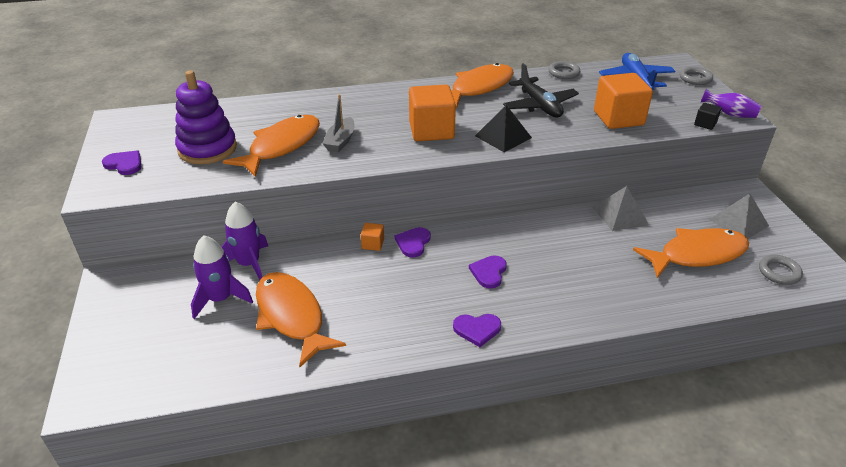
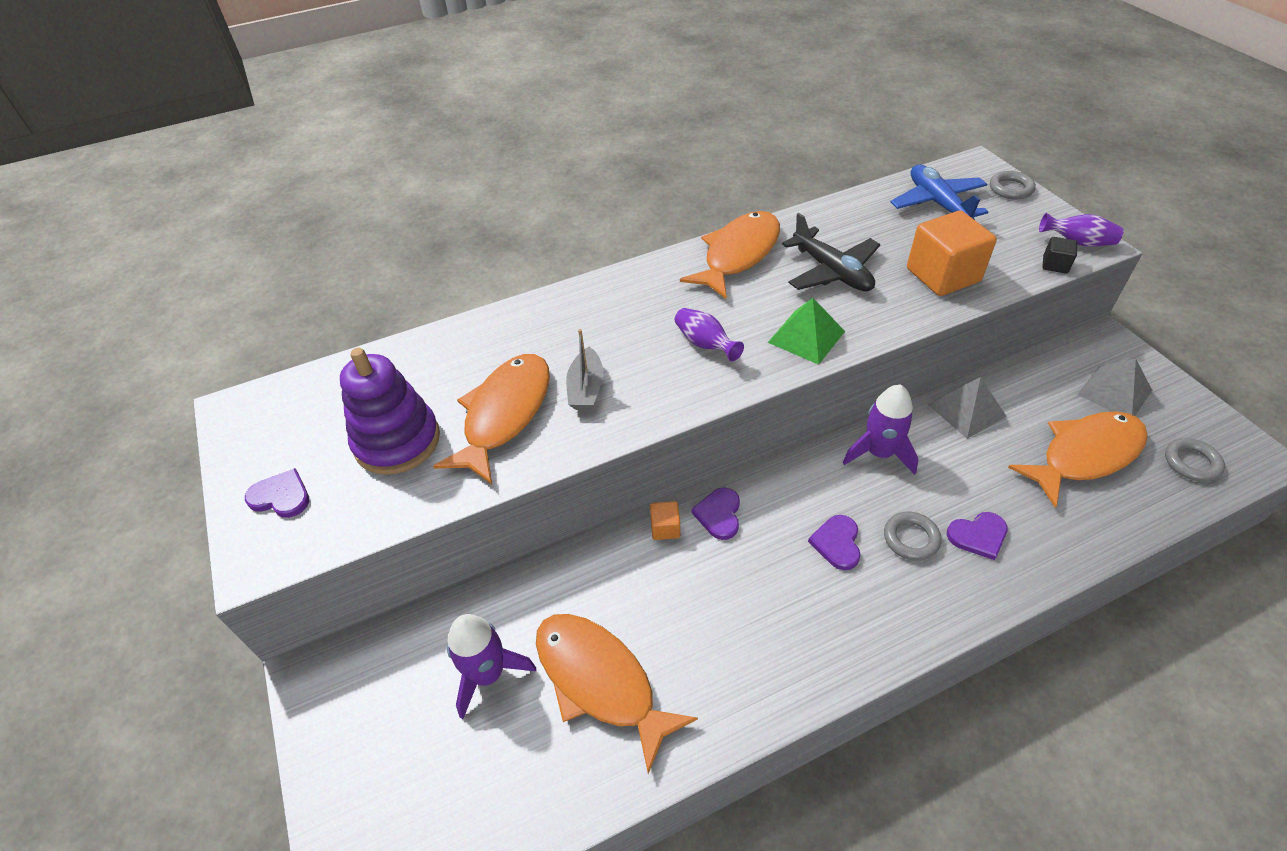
camera: 10 degrees left, 10 degrees up
(249, 264) = (505, 602): purple rocket -> purple rocket (879, 453)
(431, 131) = (705, 344): orange cube -> purple vase
(477, 329) = (858, 644): purple heart -> purple heart (978, 536)
(503, 136) = (806, 336): black pyramid -> green pyramid
(563, 73) = (840, 208): grey ring -> grey ring (911, 538)

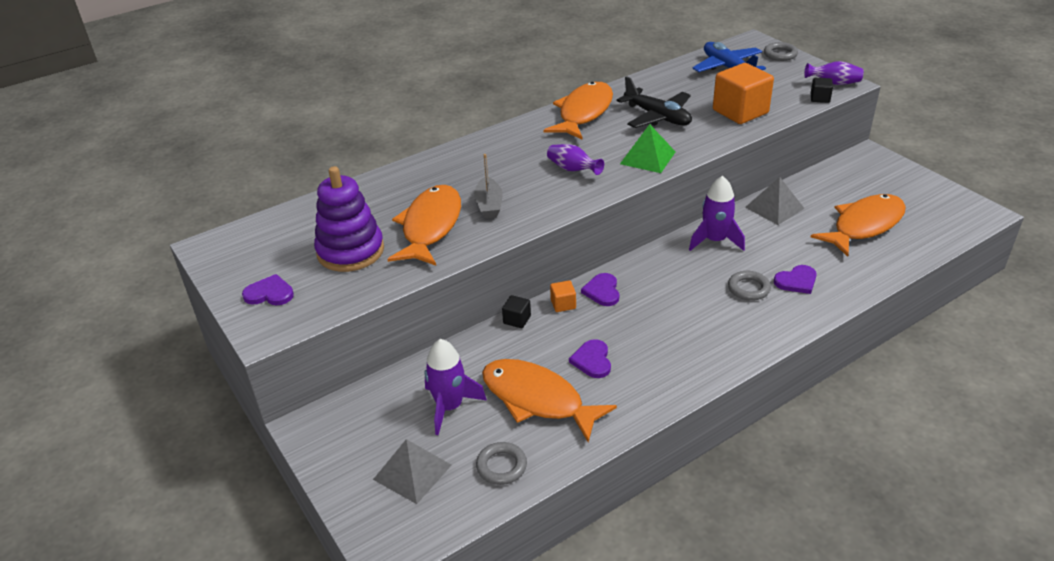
camera: 10 degrees left, 10 degrees down
(602, 544) = (517, 320): none -> black cube
(837, 543) = (695, 297): purple heart -> purple heart (592, 360)
(1114, 392) = (879, 185): grey pyramid -> grey pyramid (412, 472)
(1191, 463) = (939, 221): grey ring -> grey ring (501, 466)

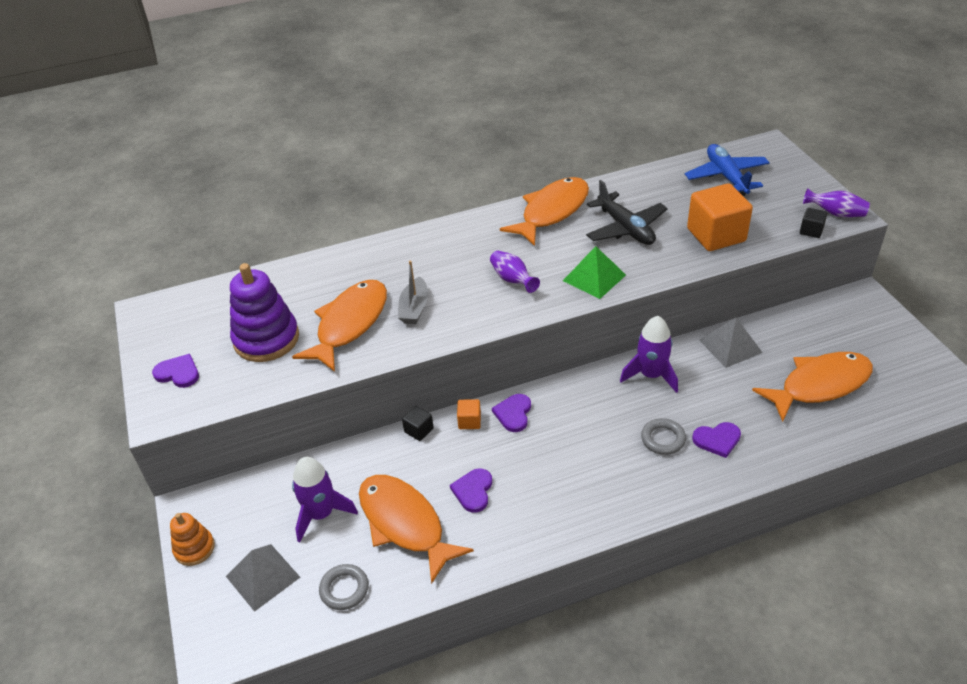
camera: 15 degrees right, 5 degrees up
(328, 461) = (194, 548): none -> orange stacking toy
(780, 54) = (792, 167): grey ring -> none

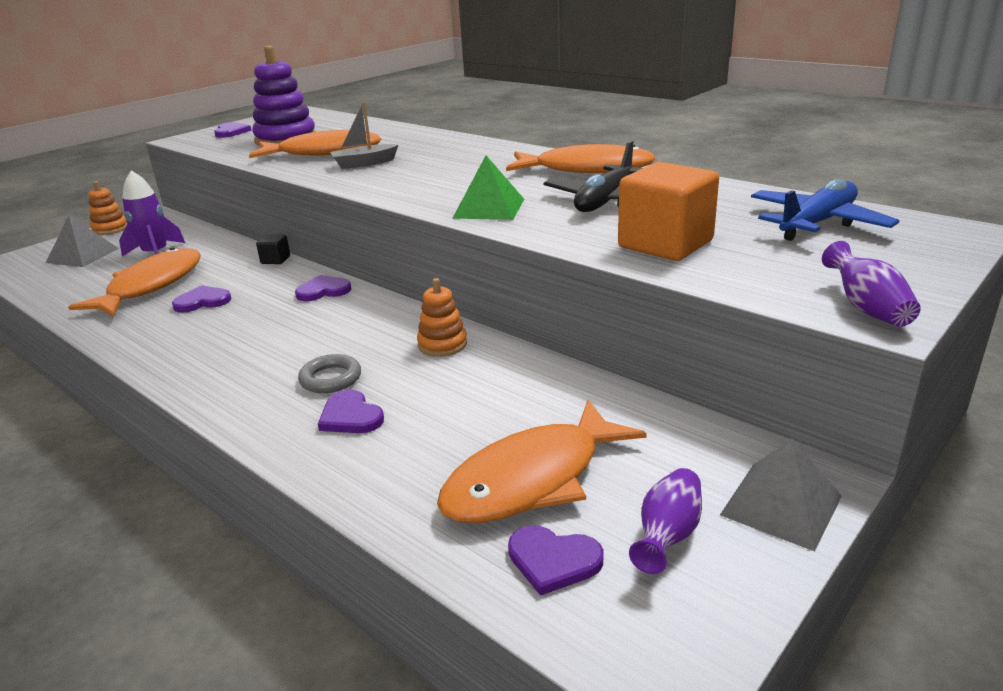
camera: 60 degrees right, 15 degrees down
(344, 589) = (69, 285): grey ring -> none
(469, 421) = (300, 275): orange cube -> none
(512, 280) = (445, 181): purple vase -> purple vase (667, 535)
(651, 375) = (442, 344): purple rocket -> orange stacking toy
(730, 346) = (550, 383): grey pyramid -> grey pyramid (781, 505)
(811, 231) = (782, 299): black cube -> none
(819, 385) = (532, 479): orange fish -> orange fish turned 105 degrees clockwise
(884, 400) = (553, 560): none -> purple heart

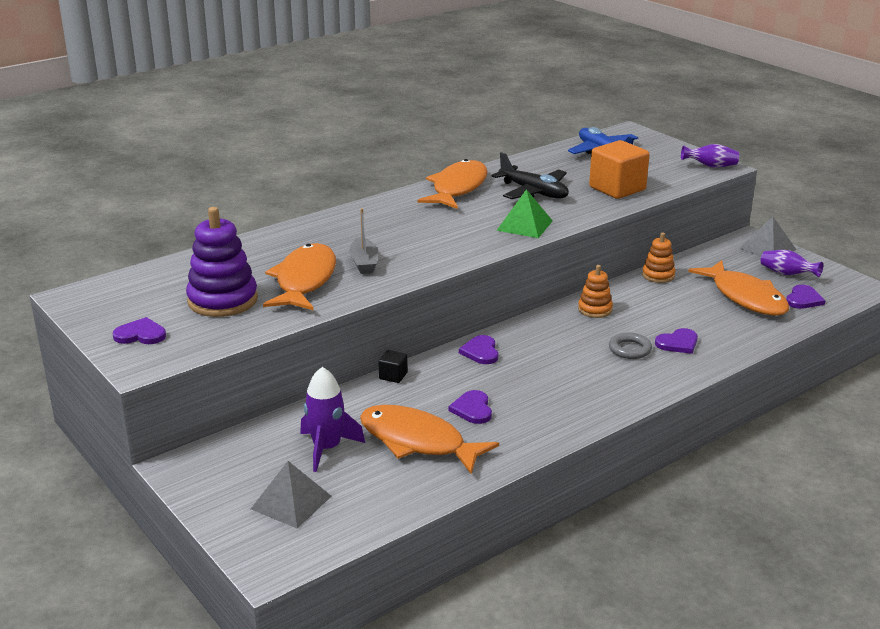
camera: 80 degrees left, 0 degrees up
(110, 229) = (203, 495): orange stacking toy -> orange stacking toy (658, 275)

